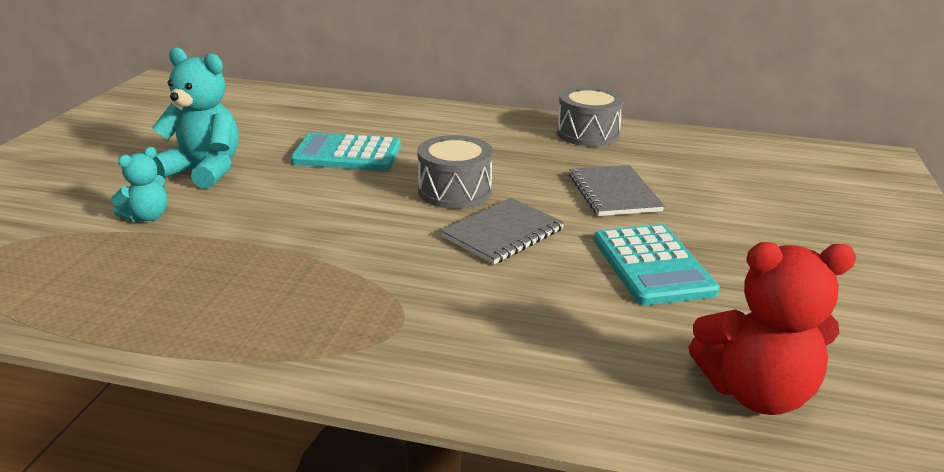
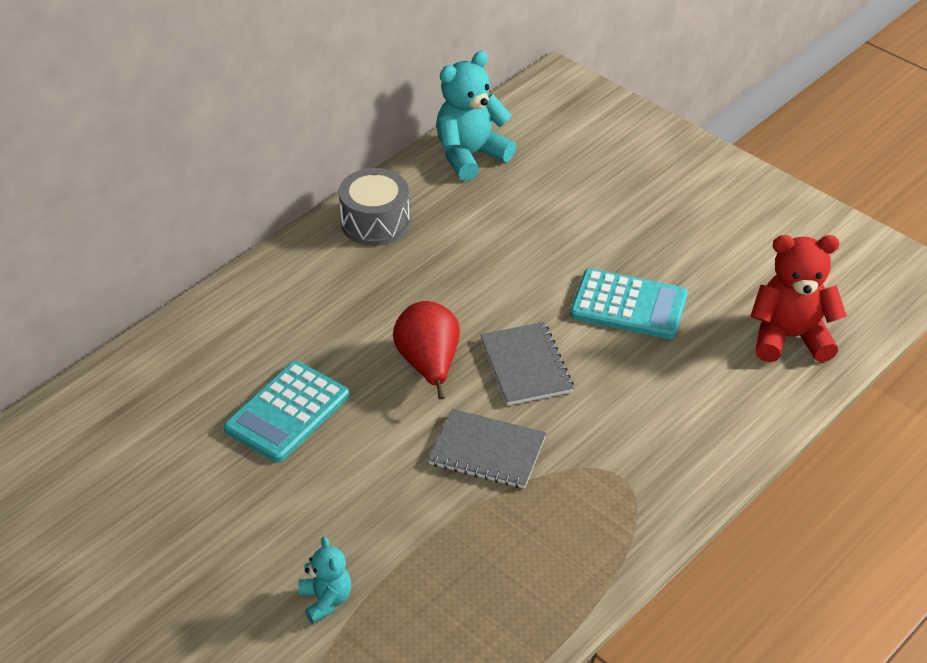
camera: 60 degrees left, 15 degrees up
(205, 171) = (244, 535): turquoise teddy bear -> turquoise teddy bear (470, 155)
(454, 191) = (429, 365): grey drum -> red pear
(613, 193) = (505, 267): grey notebook -> grey notebook (487, 451)
(755, 392) = (790, 337): red teddy bear -> red teddy bear turned 120 degrees counterclockwise

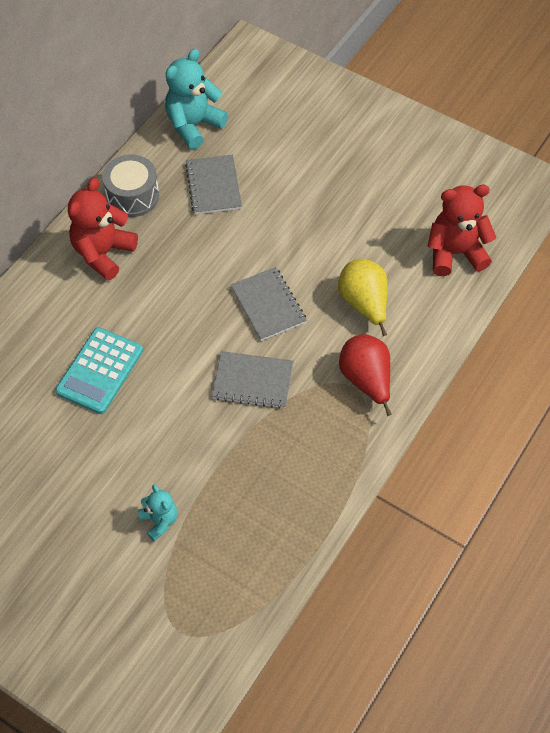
camera: 10 degrees left, 15 degrees up
(323, 280) = (103, 253): none -> red teddy bear
(429, 365) = (197, 315): red pear -> red pear (366, 380)
(481, 224) = (213, 186): none -> grey notebook
(628, 305) = (334, 242): turquoise calculator -> none
(655, 381) = (364, 304): none -> yellow pear

